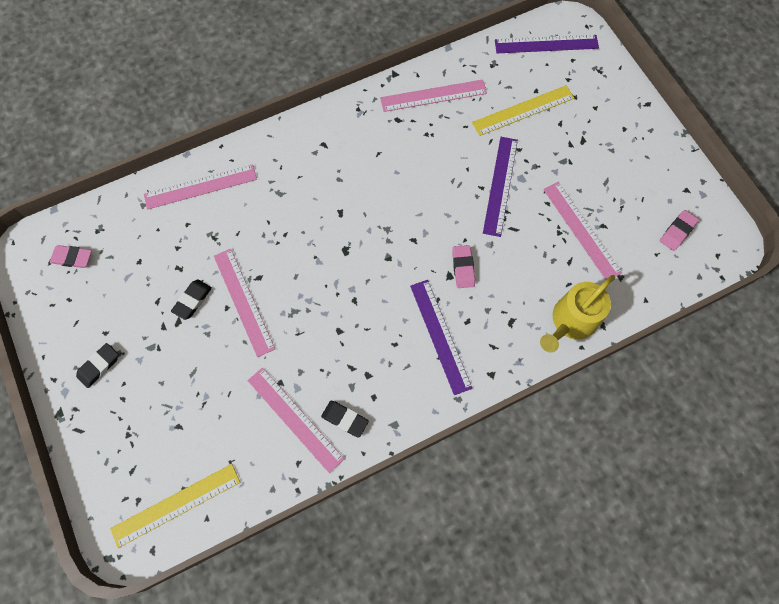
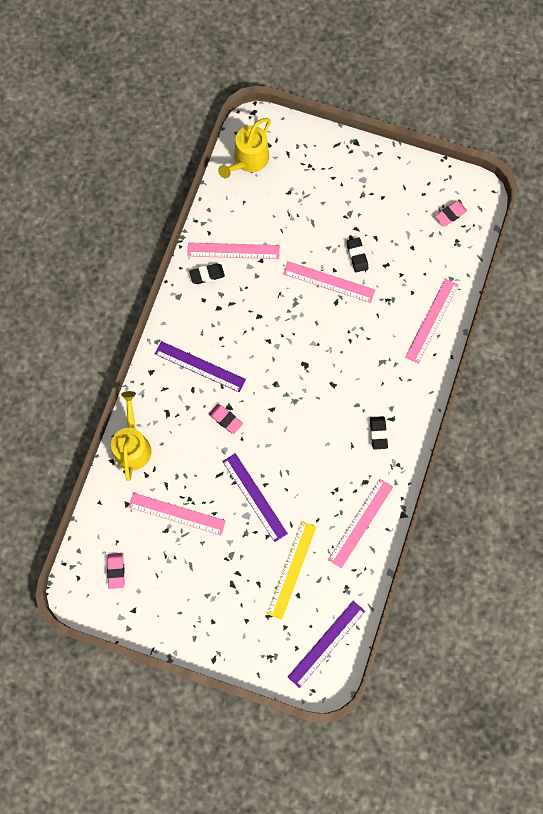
camera: 135 degrees right, 5 degrees up
(99, 366) = (364, 180): black eraser -> black eraser (378, 433)
(176, 505) = (248, 160): yellow ruler -> yellow watering can

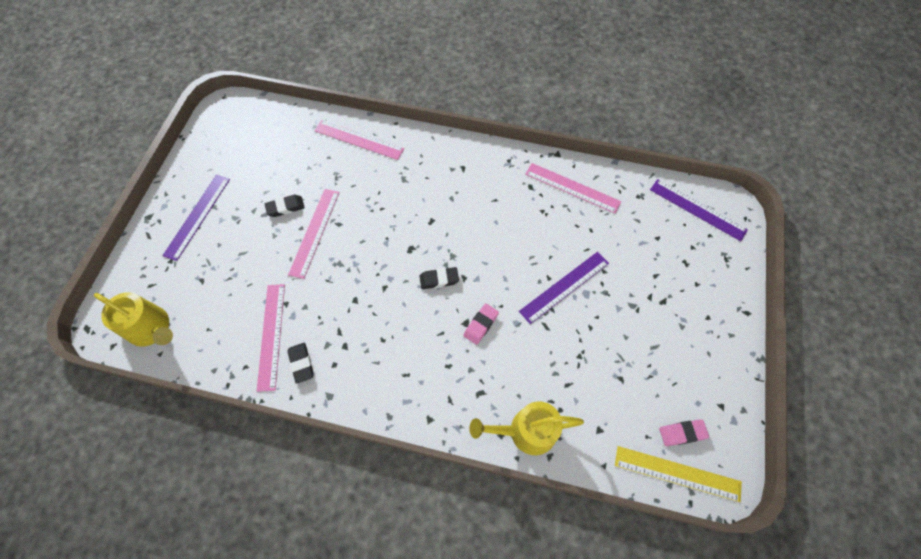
camera: 95 degrees left, 10 degrees down
(177, 513) = (599, 368): pink ruler -> none
(200, 366) = (419, 360): purple ruler -> purple ruler (197, 216)
(292, 570) = (633, 245): yellow ruler -> yellow ruler (677, 473)
(378, 433) = (479, 178): black eraser -> black eraser (439, 279)
(450, 214) = (245, 129): pink eraser -> none

